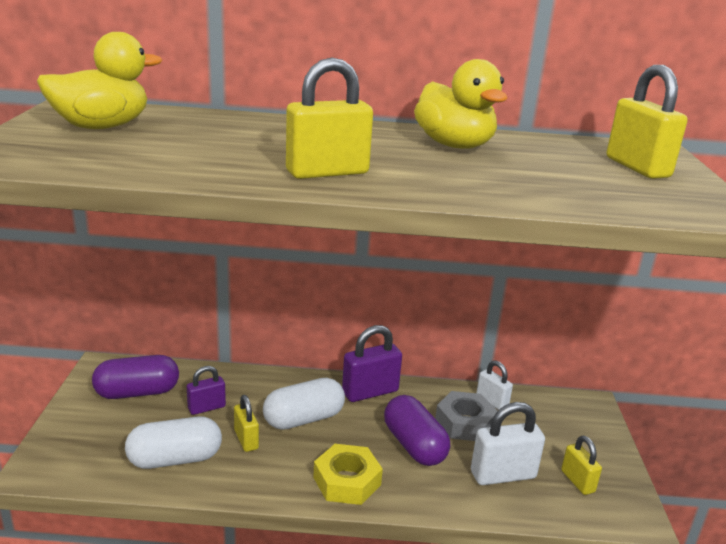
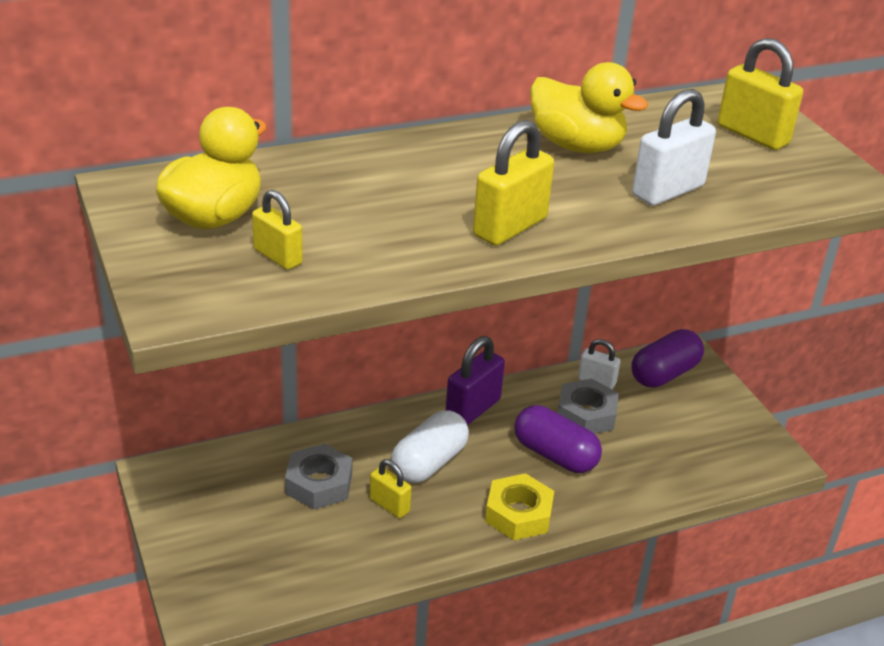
camera: 25 degrees left, 10 degrees up
(137, 392) = (227, 491): purple capsule -> purple capsule (664, 374)
(175, 459) = (335, 551): white capsule -> none
(206, 408) = (319, 483): purple padlock -> grey nut
(503, 475) = (652, 458): white padlock -> white padlock (668, 191)
(577, 481) = (718, 442): yellow padlock -> yellow padlock (278, 257)

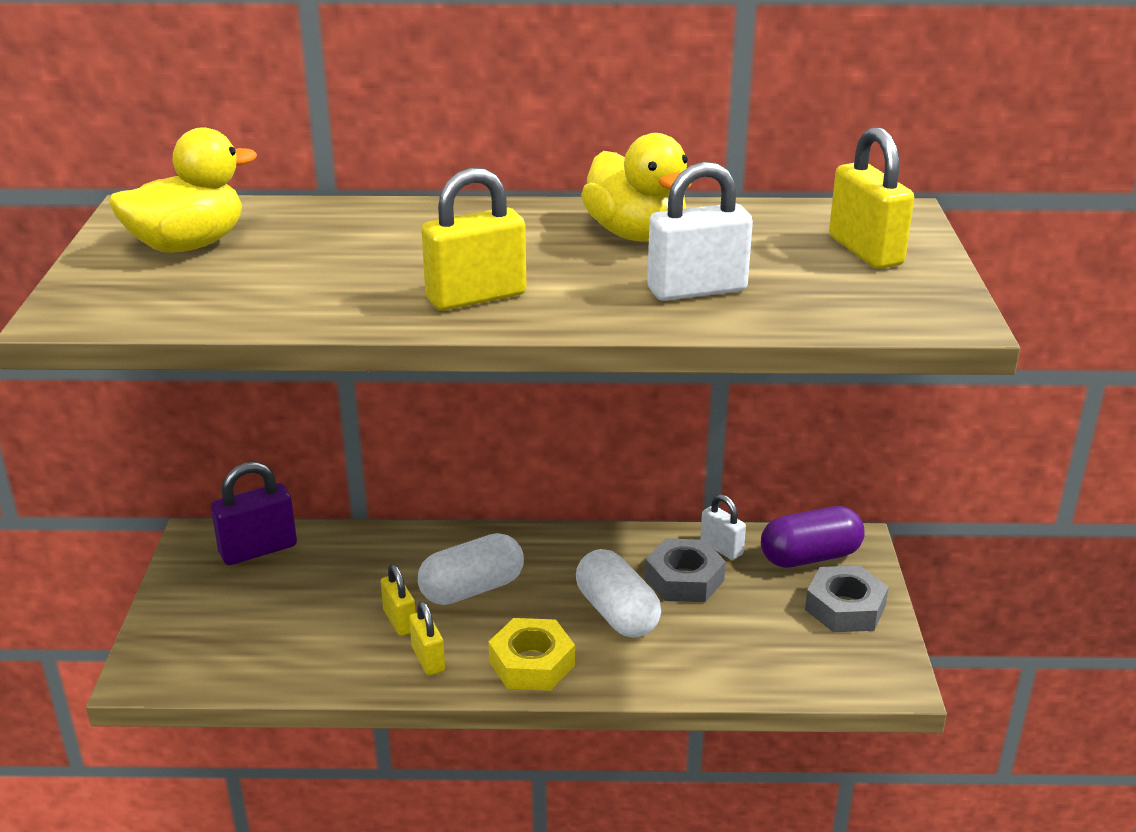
camera: 25 degrees right, 5 degrees down
(278, 257) = (210, 286): yellow padlock -> yellow padlock (428, 659)
(319, 483) = (343, 583): grey nut -> grey nut (845, 608)
(472, 409) = (558, 547): purple padlock -> purple padlock (258, 550)
(555, 455) = (617, 613): purple capsule -> white capsule

